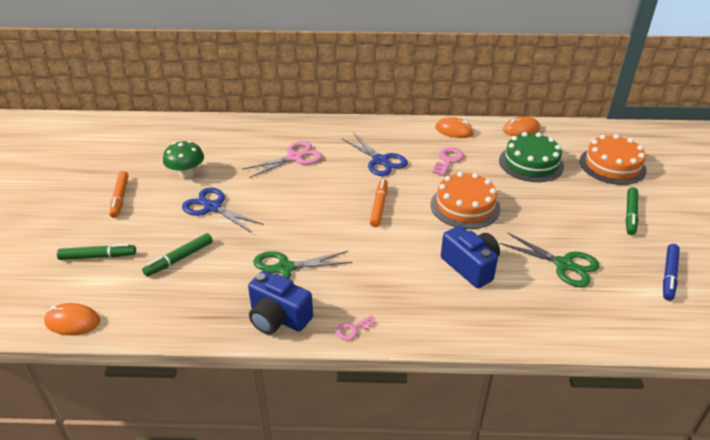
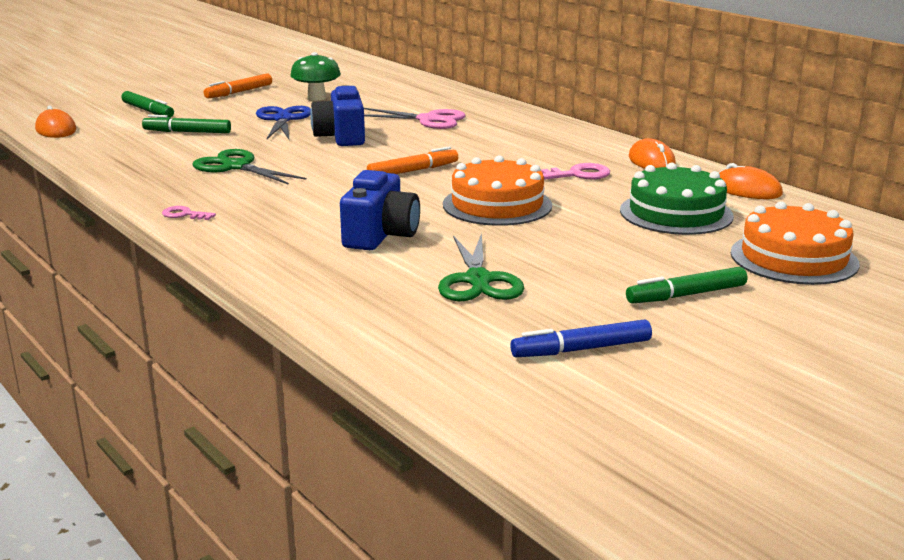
camera: 50 degrees right, 15 degrees down
(278, 318) = (158, 184): blue camera -> blue camera (341, 137)
(380, 160) = (503, 149): blue scissors -> none

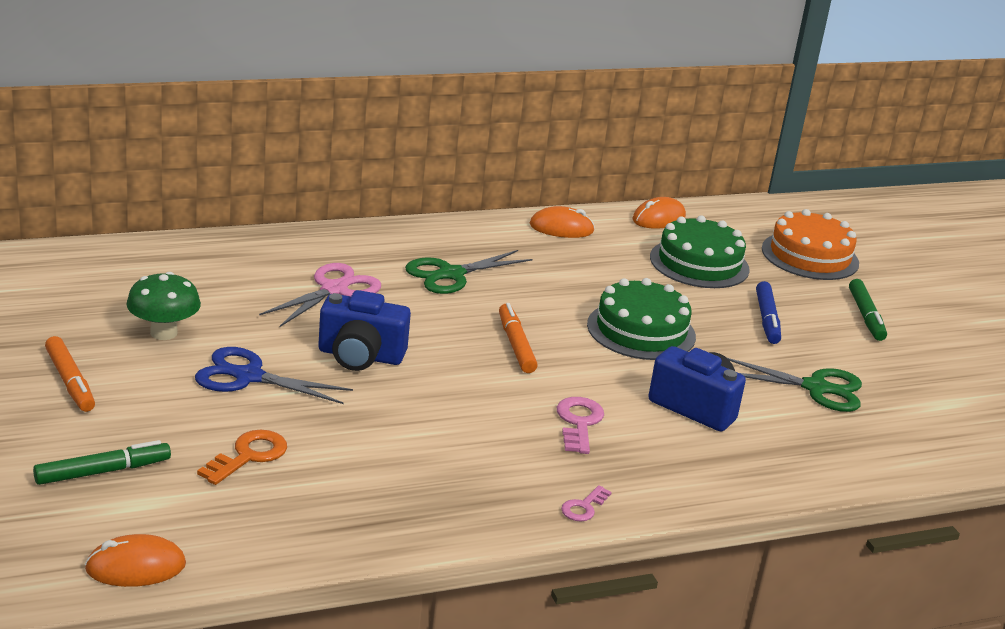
camera: 75 degrees left, 5 degrees up
(187, 132) = (248, 456): green marker -> orange key
(236, 167) = (430, 446): green scissors -> green scissors (451, 274)
(497, 205) = (641, 330): orange cake -> green cake
(577, 175) = (578, 271): pink key -> pink key (579, 423)
(581, 349) = (949, 383): blue marker -> blue marker (767, 319)

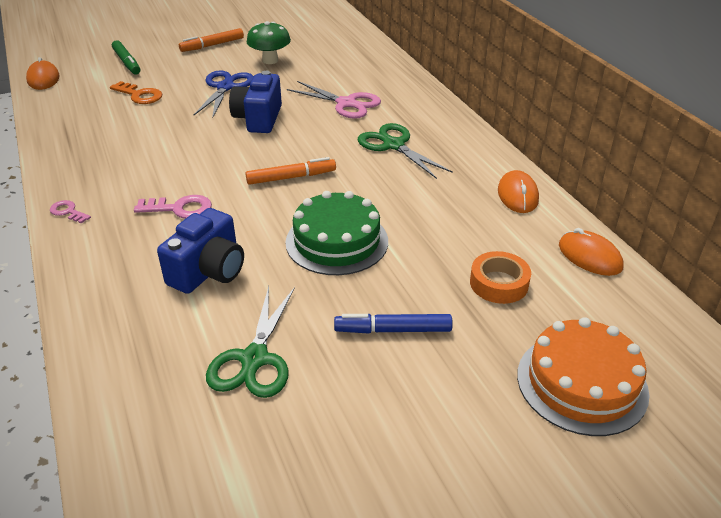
camera: 90 degrees right, 10 degrees up
(699, 263) = (499, 283): green cake -> orange tape
(865, 316) = (438, 425): green marker -> none

